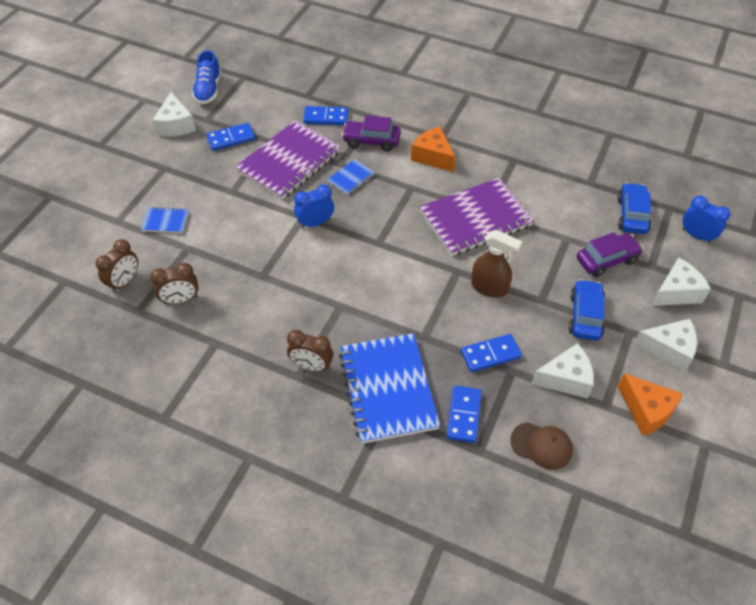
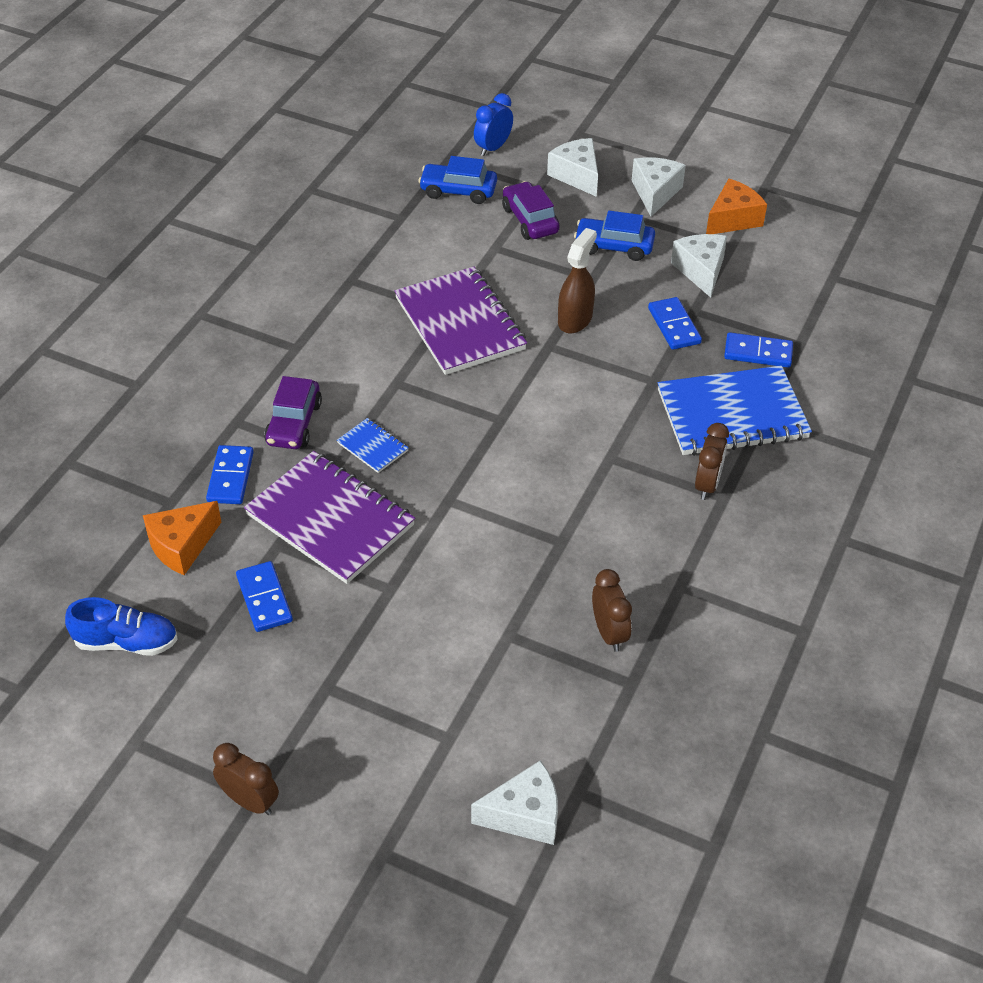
camera: 90 degrees left, 5 degrees down
(124, 282) = (577, 708): brown clock -> brown clock (250, 801)
(165, 221) = (452, 670): blue notebook -> none
(176, 125) = (218, 682): white cheese -> white cheese (525, 815)
(315, 223) = (461, 486): blue clock -> none
(433, 157) = (336, 358): orange cheese -> orange cheese (182, 546)
(541, 446) = (786, 297): brown cap -> none

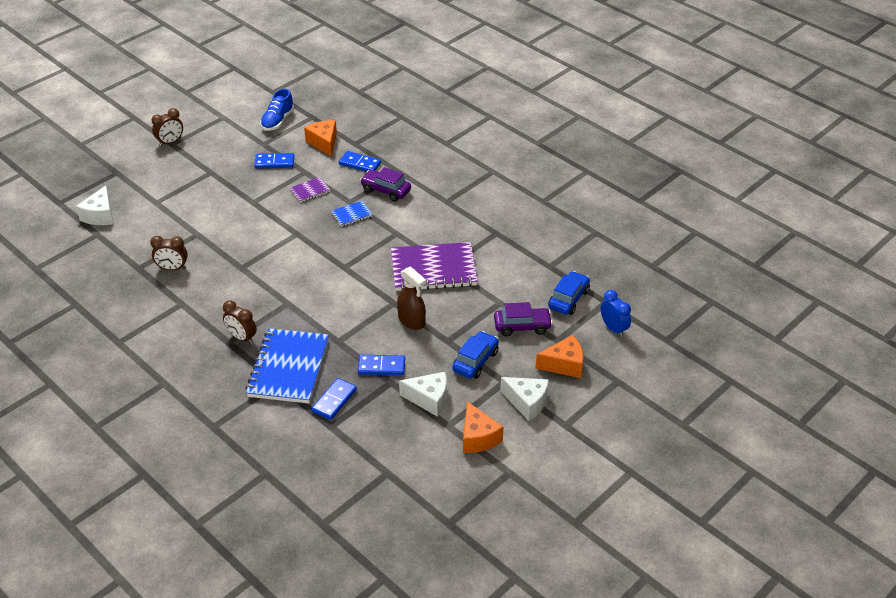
camera: 110 degrees right, 5 degrees down
(330, 520) = (310, 191): purple notebook -> purple notebook, size x0.44
(576, 175) = (564, 365): white cheese -> orange cheese

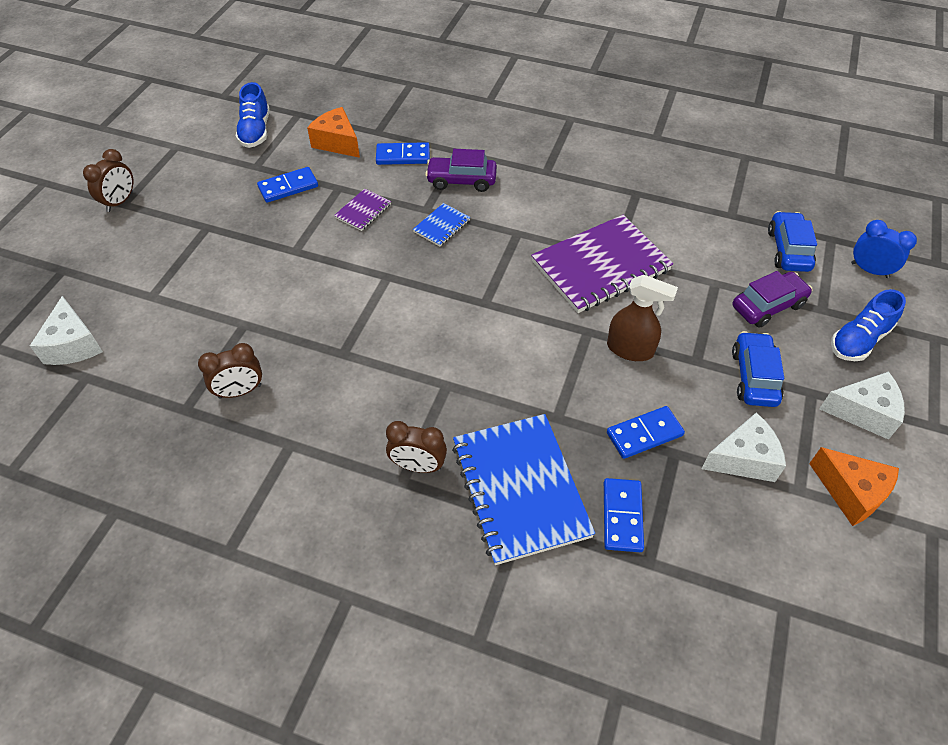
camera: 25 degrees left, 10 degrees up
(564, 365) = (859, 340): orange cheese -> blue shoe

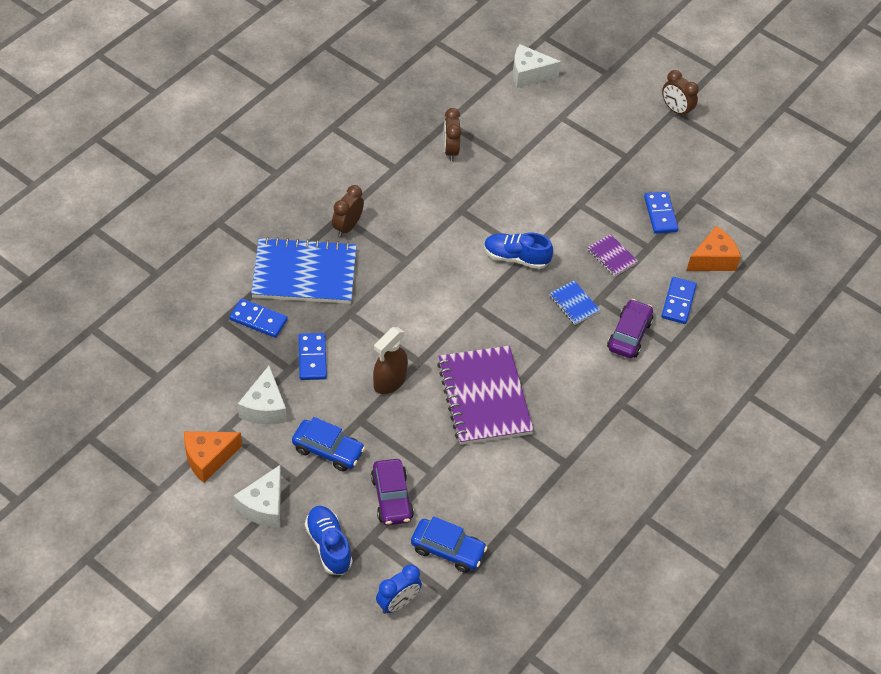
camera: 105 degrees right, 0 degrees up
(255, 131) = (747, 206): blue shoe -> blue shoe (516, 258)

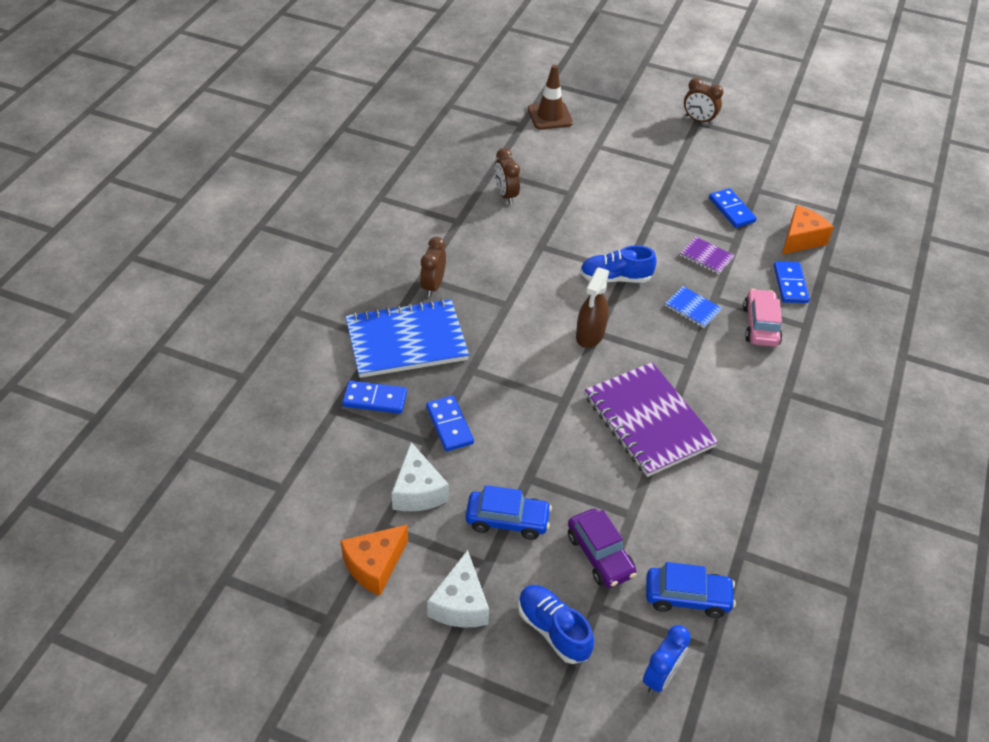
camera: 15 degrees left, 5 degrees down
(389, 381) = (542, 429): brown spray bottle -> brown spray bottle (590, 335)
(529, 74) = (550, 116): white cheese -> brown traffic cone
(629, 335) = (760, 325): purple car -> pink car

